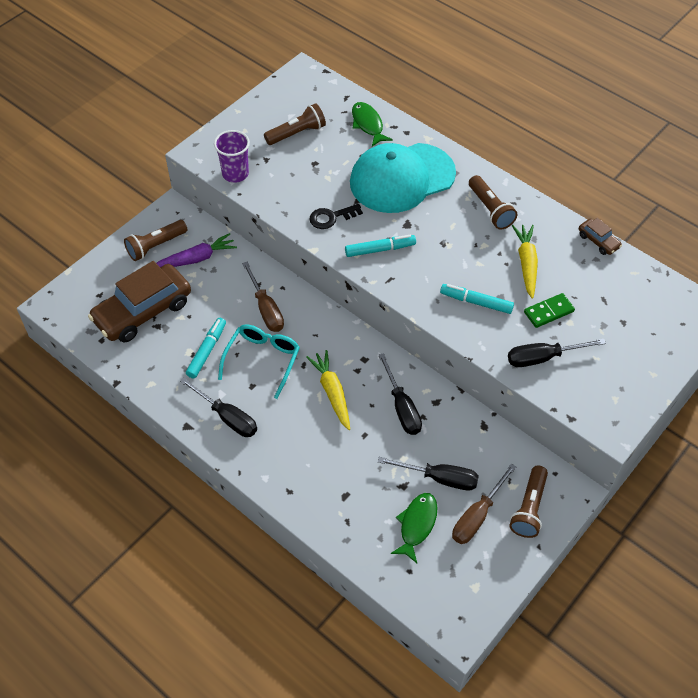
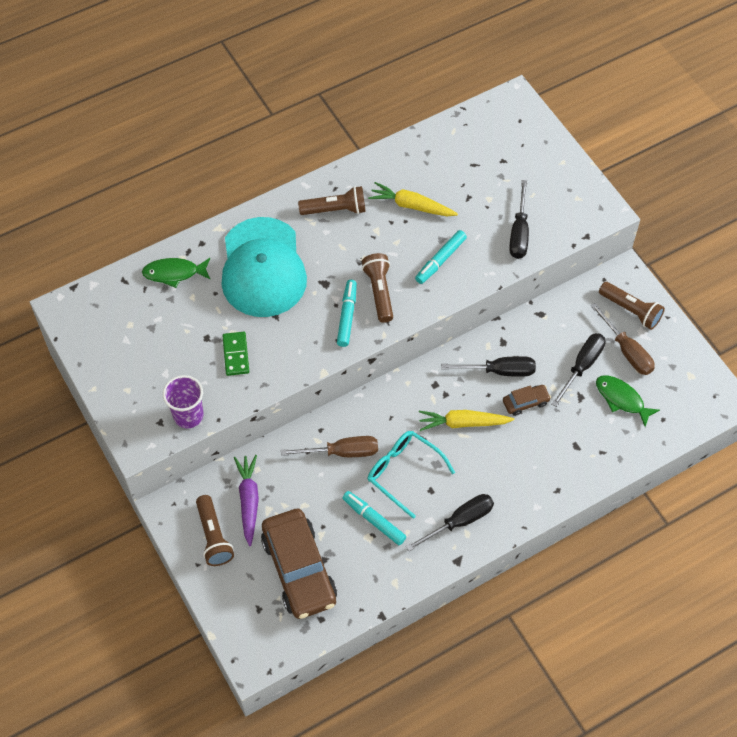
camera: 70 degrees left, 5 degrees up
(297, 133) = (155, 341): brown flashlight -> brown flashlight (379, 292)
(331, 217) = (288, 345): black key -> none
(549, 312) = (472, 210): green domino -> green domino (236, 355)
(598, 241) = (408, 142): brown car -> brown car (525, 402)

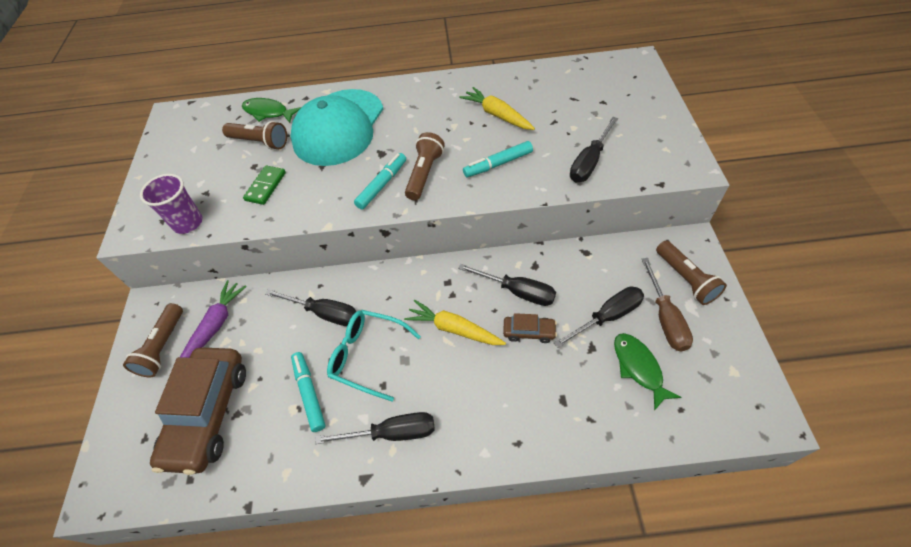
camera: 30 degrees right, 5 degrees down
(335, 209) = (428, 101): brown flashlight -> brown flashlight (260, 142)
(342, 452) = (324, 313): brown screwdriver -> black screwdriver
(403, 472) = (368, 356): turquoise glasses -> turquoise glasses turned 45 degrees counterclockwise

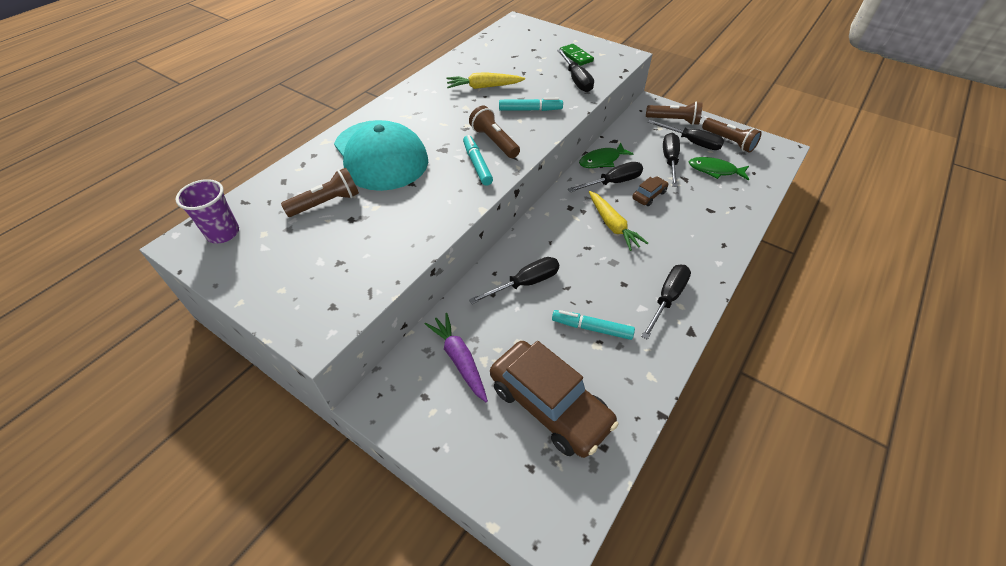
camera: 55 degrees left, 5 degrees down
(163, 347) = (440, 410): brown flashlight -> brown flashlight (729, 141)
(188, 223) = (362, 289): purple cup -> purple cup (223, 233)
(266, 186) = (388, 223): green domino -> green domino (576, 56)
(268, 112) = (295, 182): green fish -> green fish (602, 160)
(368, 356) = (590, 279): turquoise glasses -> none
(454, 329) = (612, 225): yellow carrot -> yellow carrot turned 90 degrees counterclockwise
(498, 164) = (530, 110): turquoise marker -> turquoise marker turned 105 degrees counterclockwise
(665, 318) = (692, 142): brown screwdriver -> black screwdriver

